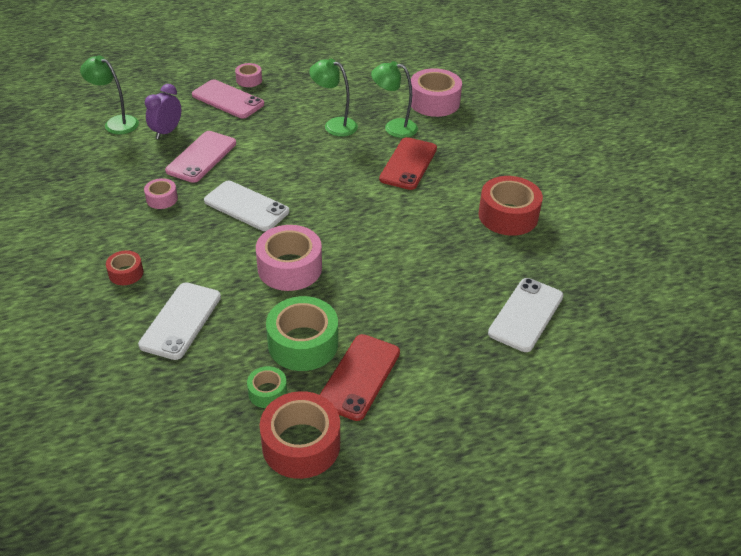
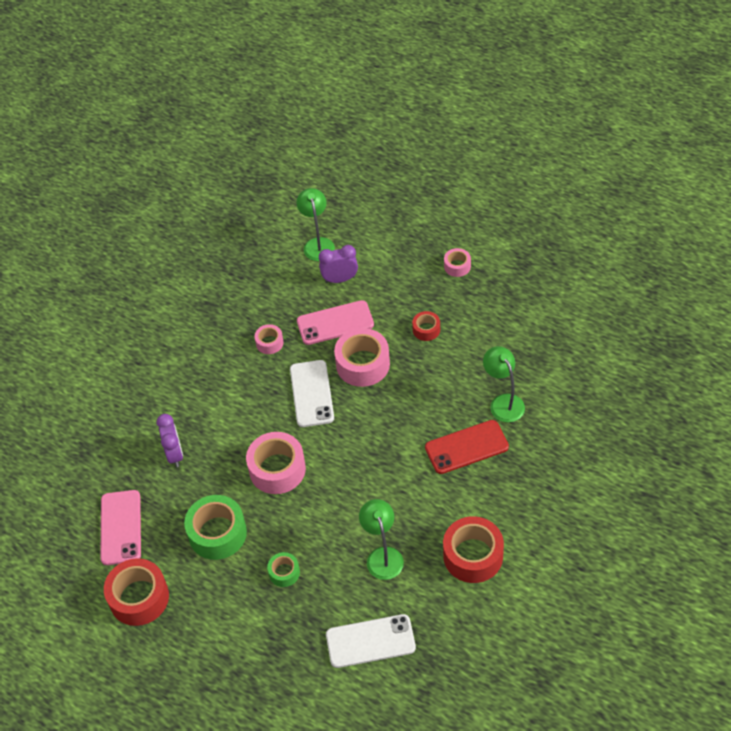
camera: 55 degrees right, 10 degrees up
(126, 273) = (185, 390): red tape -> red tape (426, 329)
(181, 321) = (175, 454): white phone -> purple clock
(227, 100) = (417, 277): pink phone -> pink phone (120, 527)
(267, 392) = (161, 548): green tape -> green tape (284, 572)
(334, 125) = (462, 364): green lamp -> green lamp (382, 556)
(359, 377) = (219, 586): red phone -> none
(434, 102) = (571, 401): pink tape -> pink tape (363, 364)

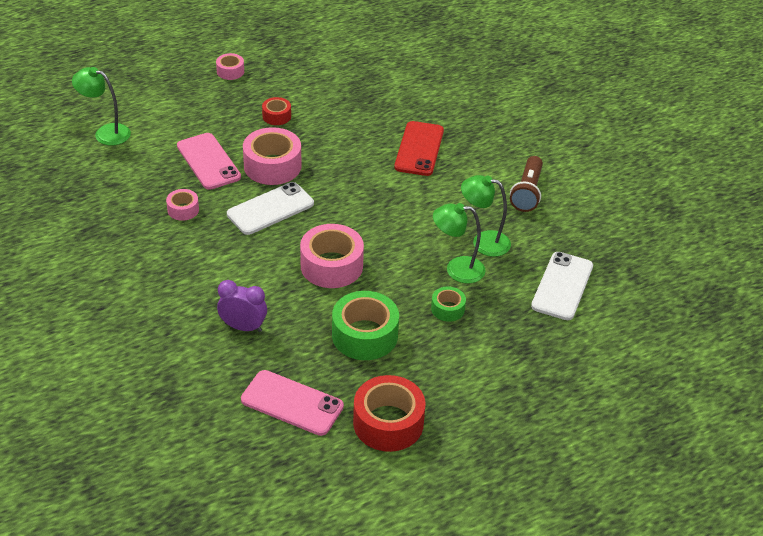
camera: 65 degrees left, 10 degrees down
(311, 394) = (270, 209): white phone -> white phone turned 60 degrees counterclockwise
(335, 323) = (208, 161): pink phone -> pink phone turned 45 degrees counterclockwise
(340, 279) = (163, 138): purple clock -> none
(473, 556) = (527, 193): red tape -> brown flashlight
(503, 402) = (395, 111): green lamp -> green lamp (457, 269)

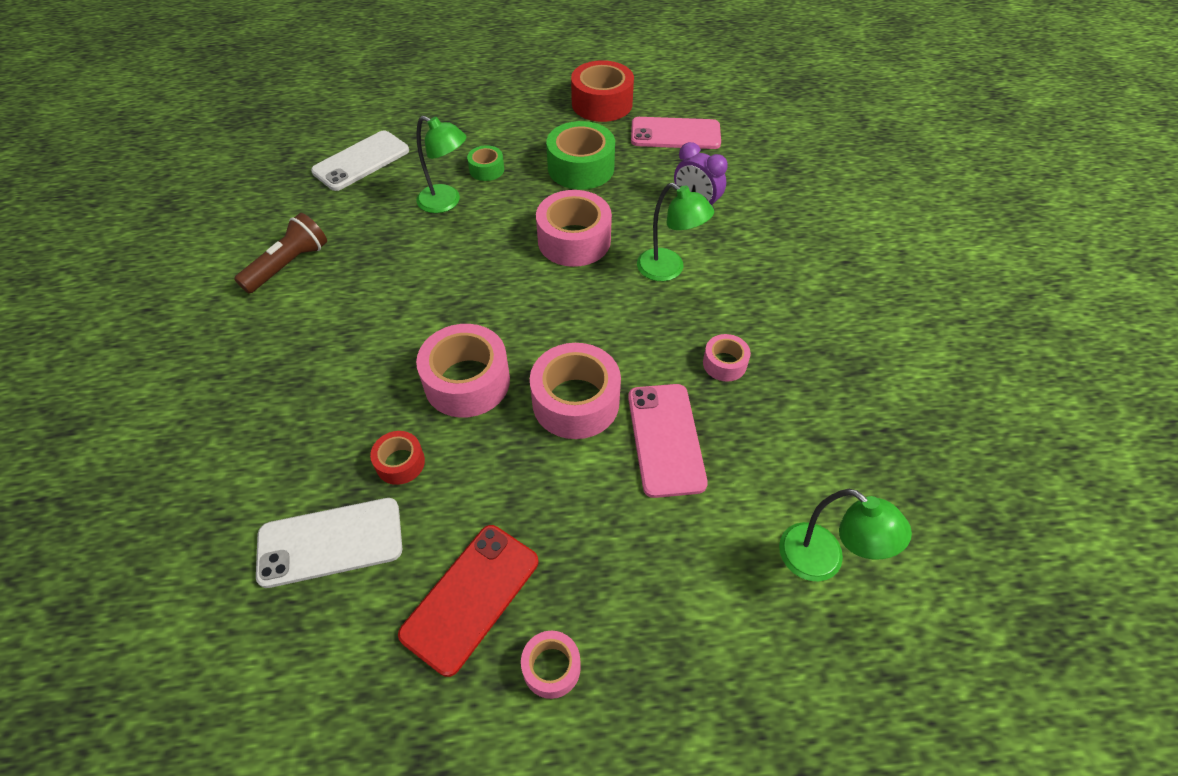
camera: 155 degrees left, 10 degrees up
(270, 209) = (609, 331): white phone -> white phone (330, 542)
(276, 116) = (522, 505): red tape -> red tape (400, 463)
(292, 403) = (675, 134): pink phone -> pink phone turned 45 degrees counterclockwise
(346, 159) = (467, 381): none -> pink tape
(419, 149) = (358, 369): red phone -> red phone (471, 597)
(483, 242) = (394, 222): green lamp -> green lamp (668, 270)

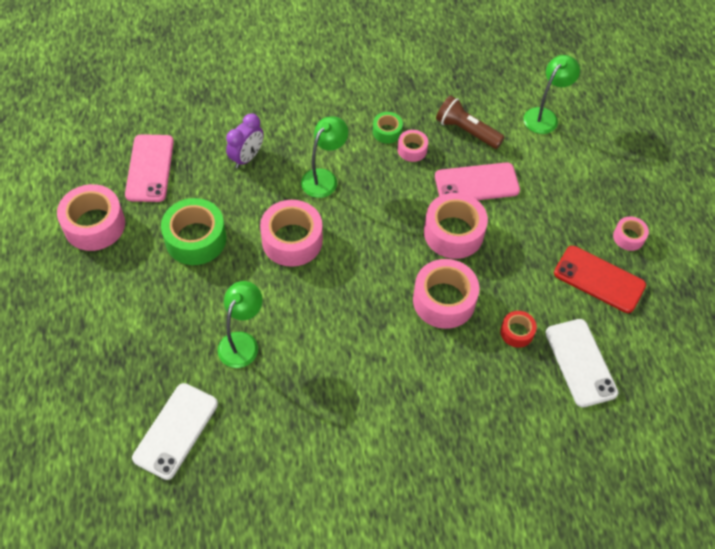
camera: 95 degrees left, 5 degrees up
(289, 265) = (328, 460): brown flashlight -> brown flashlight (466, 131)
(361, 161) = (175, 430): white phone -> white phone turned 75 degrees clockwise
(486, 169) = (195, 314): green tape -> green tape (387, 132)
(602, 103) = (94, 225): red tape -> pink tape

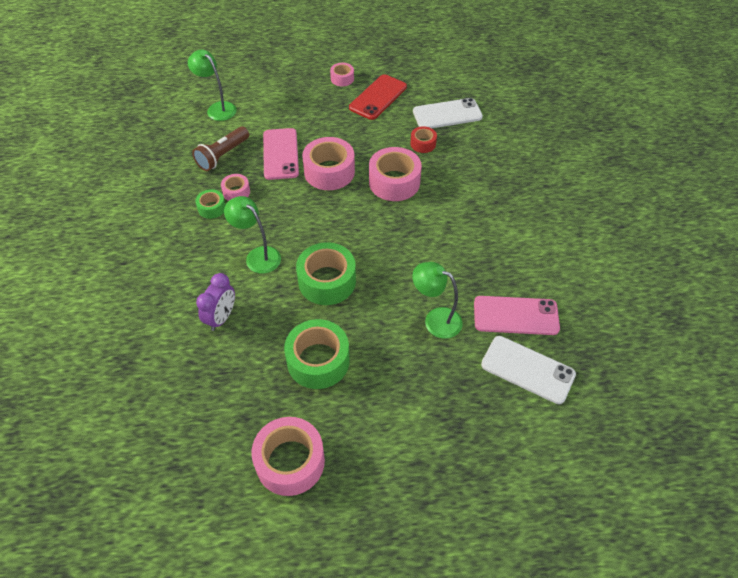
camera: 85 degrees left, 5 degrees down
(149, 168) = (219, 409): pink phone -> pink phone (515, 316)
(247, 158) = (221, 318): purple clock -> purple clock turned 75 degrees clockwise
(292, 240) = (327, 281): pink tape -> green tape

